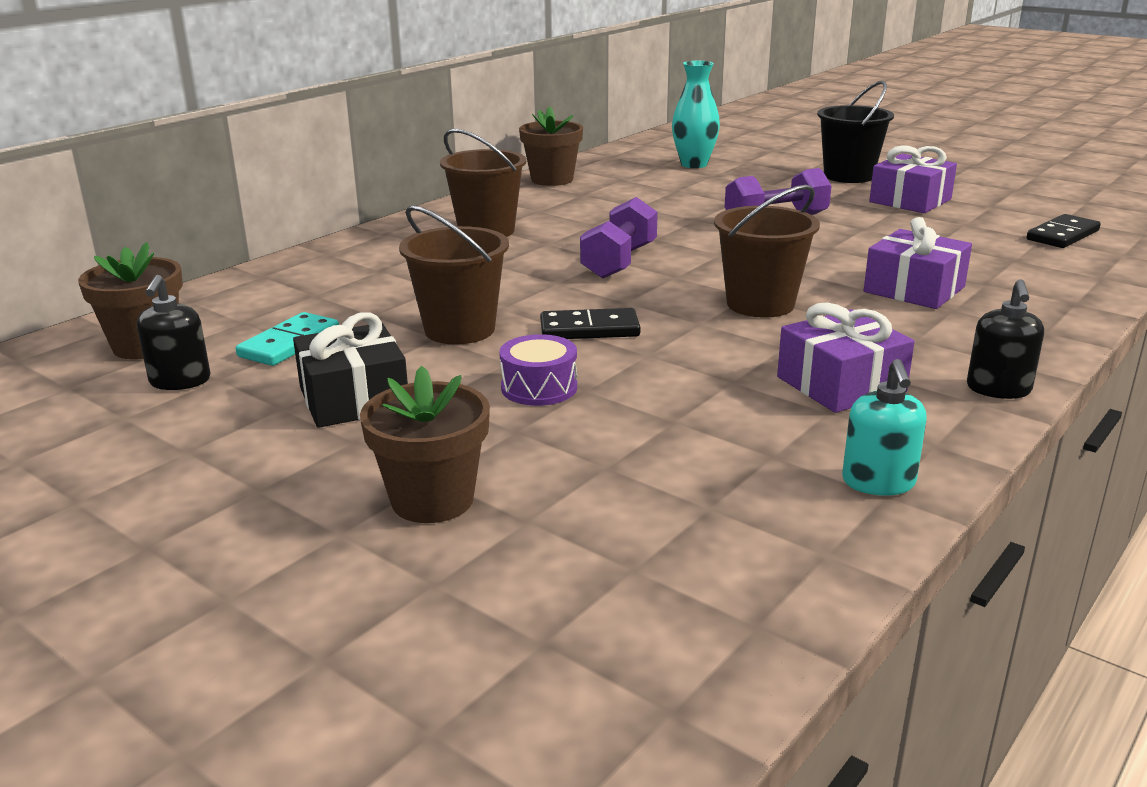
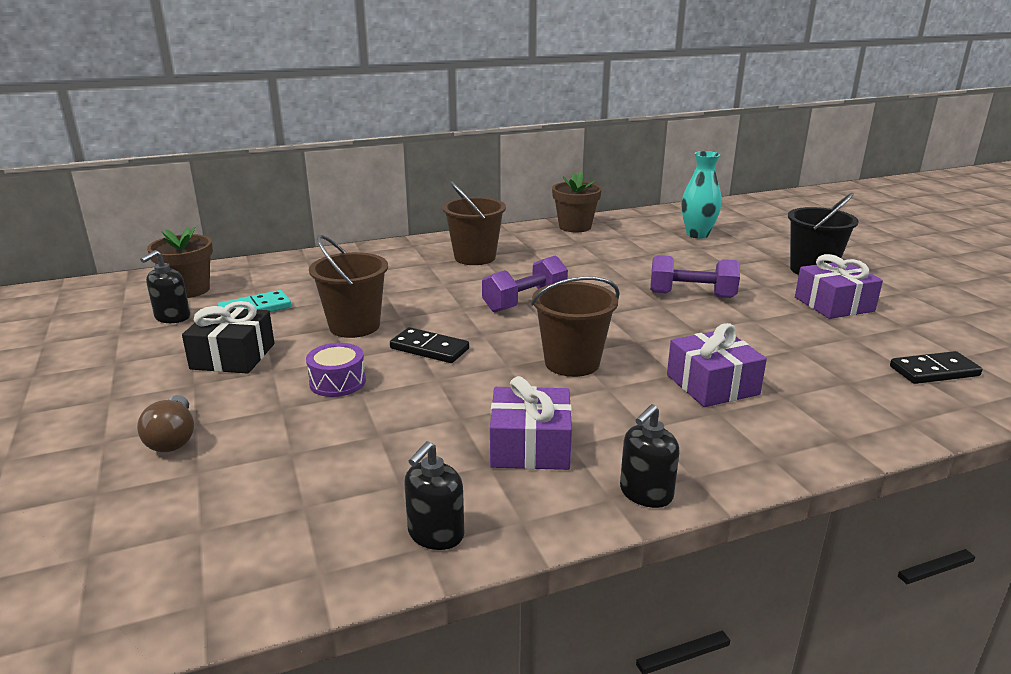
camera: 30 degrees right, 0 degrees up
(432, 500) = (173, 438): brown flower pot -> brown light bulb
(878, 482) = (435, 534): turquoise soap dispenser -> black soap dispenser

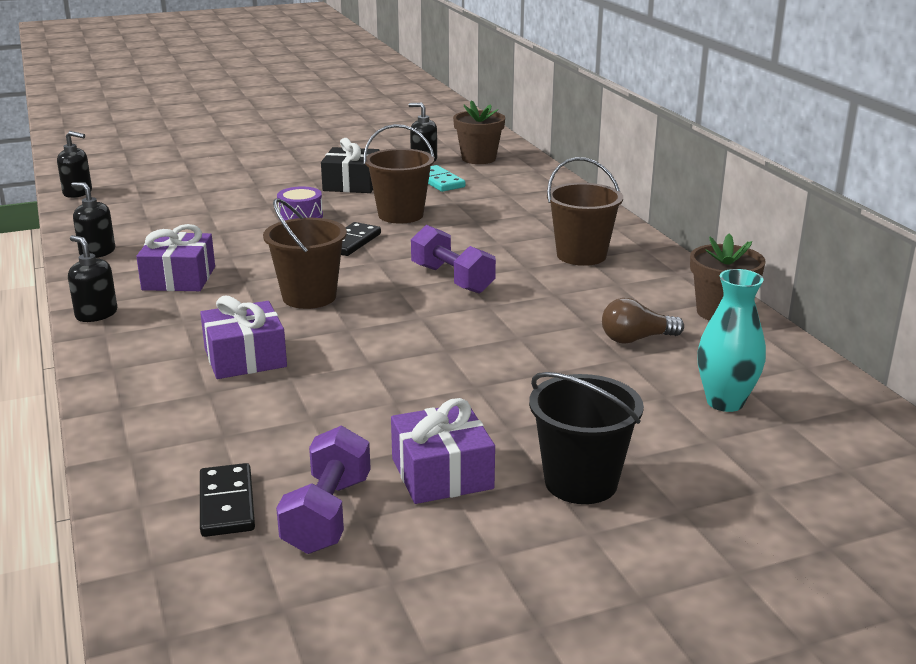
camera: 90 degrees right, 0 degrees up
(110, 625) = (78, 193): none -> black soap dispenser
(173, 438) = (241, 183): brown light bulb -> brown light bulb (636, 339)
(691, 295) = (474, 371): purple dumbbell -> purple dumbbell (327, 514)

